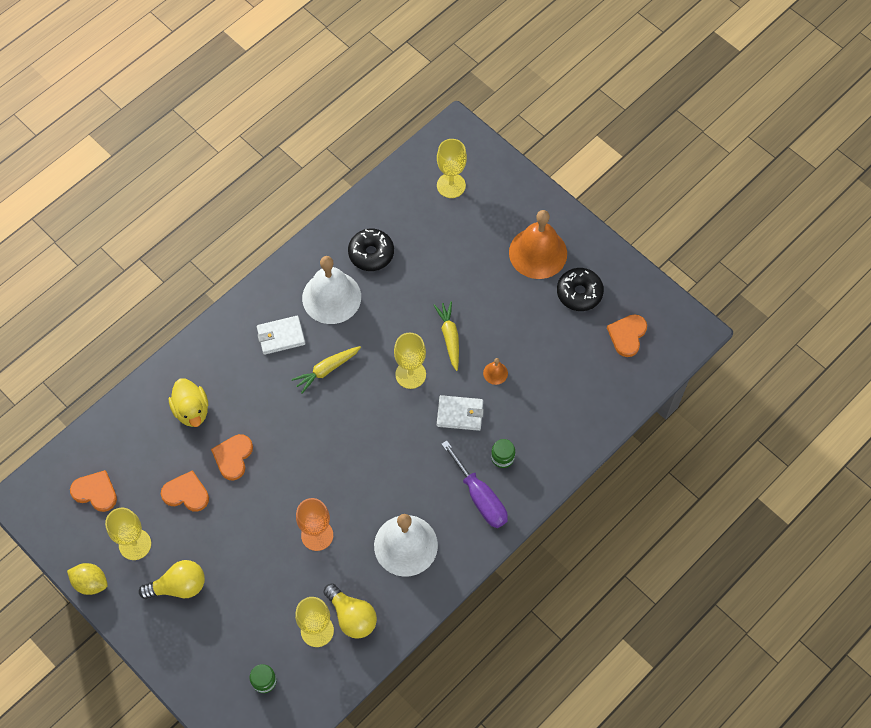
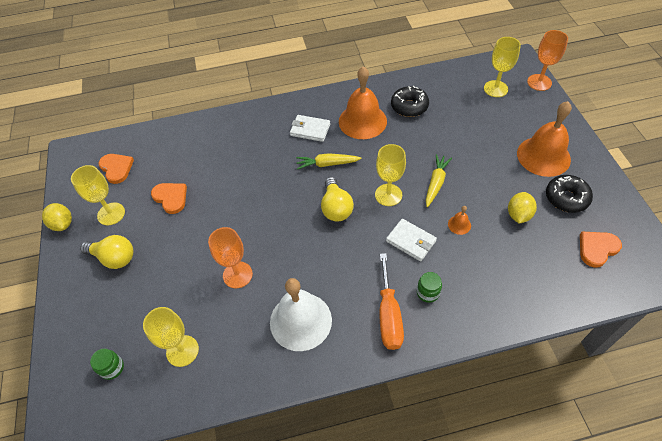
camera: 35 degrees right, 10 degrees down
(192, 410) = (216, 148): yellow duck -> none
(233, 457) = (220, 190): orange heart -> none
(331, 297) = (362, 121): white bell -> orange bell
(352, 616) = (217, 355): yellow light bulb -> yellow light bulb (336, 208)
(480, 497) = (389, 315): purple screwdriver -> orange screwdriver
(492, 155) = (539, 82): none -> orange goblet
(544, 334) = (518, 215): none -> yellow lemon

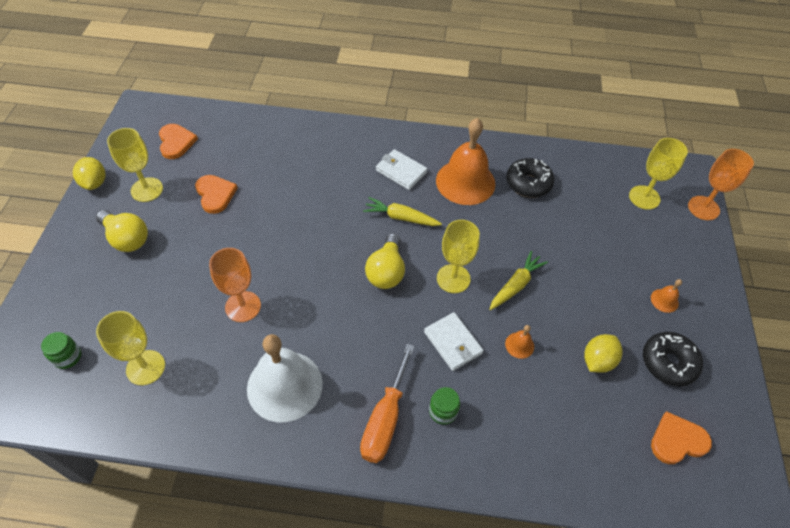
camera: 15 degrees right, 0 degrees up
(543, 156) = (664, 300): orange bell -> orange bell, size x0.41

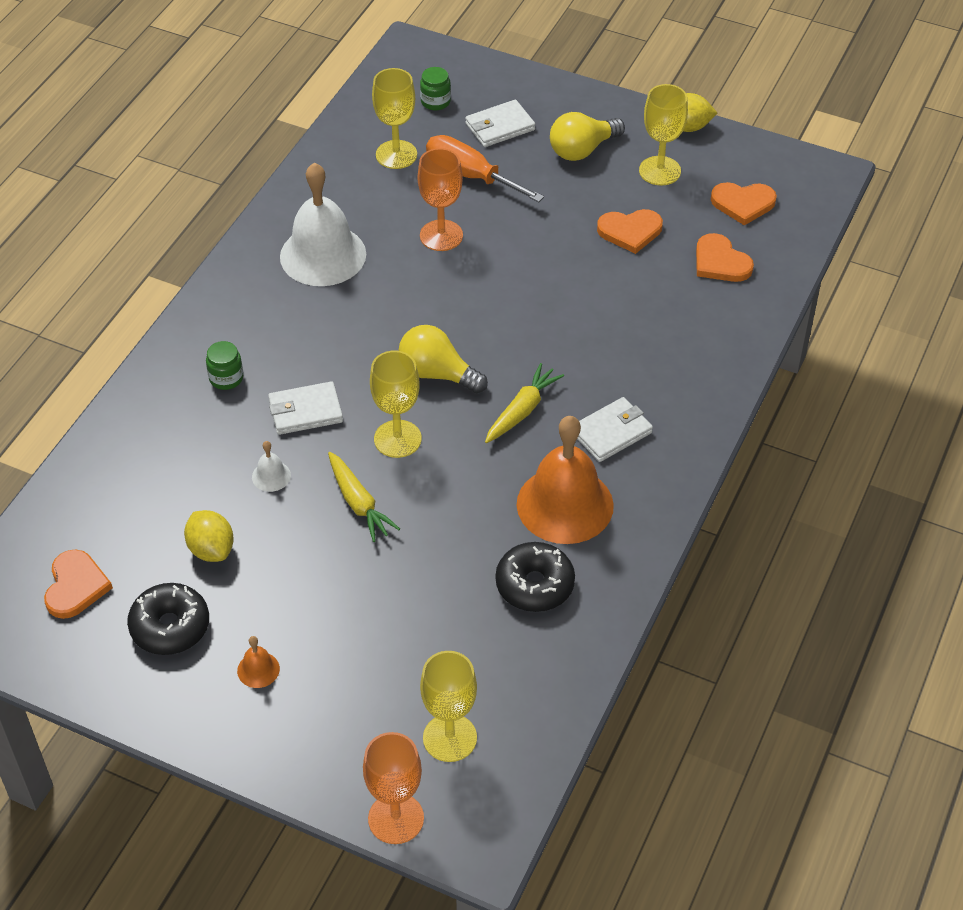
camera: 110 degrees right, 5 degrees down
(101, 299) = (500, 127): none -> white wallet
(236, 145) = (720, 262): none -> orange heart
(385, 419) = (242, 327): orange screwdriver -> orange screwdriver (470, 175)
(519, 345) = (271, 476): orange bell -> white bell

